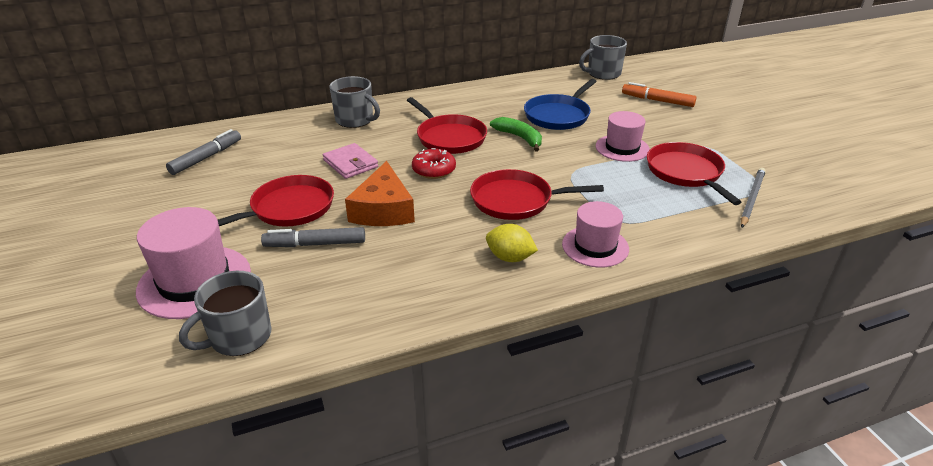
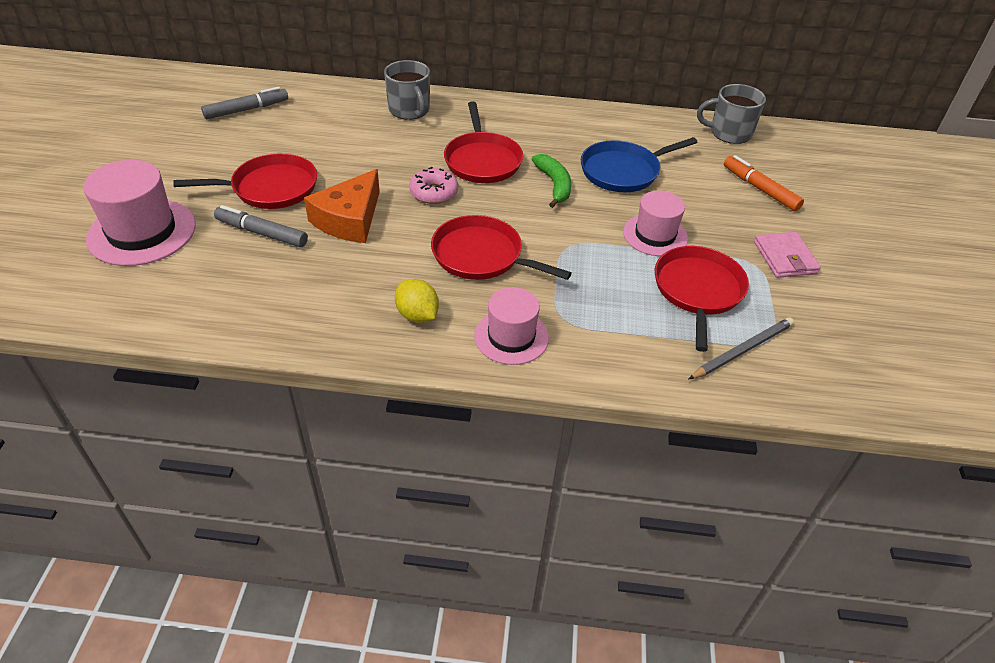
camera: 25 degrees right, 10 degrees up
(239, 337) = (133, 297): grey mug -> none
(350, 164) = (363, 159): pink wallet -> pink wallet (785, 258)
(434, 170) = (433, 192): red donut -> pink donut

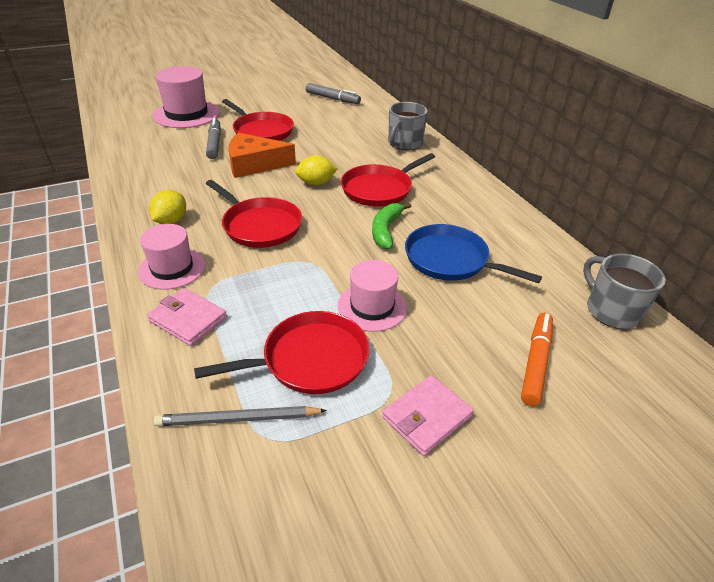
camera: 60 degrees right, 5 degrees down
(433, 192) = (316, 183): pink donut -> yellow lemon
(482, 256) = (259, 225): red pan -> red pan turned 135 degrees clockwise
(554, 185) = (386, 230): green banana -> green banana turned 150 degrees clockwise
(602, 346) = (188, 319): none -> pink wallet
(742, 350) = (238, 419): grey pencil -> grey pencil turned 150 degrees clockwise

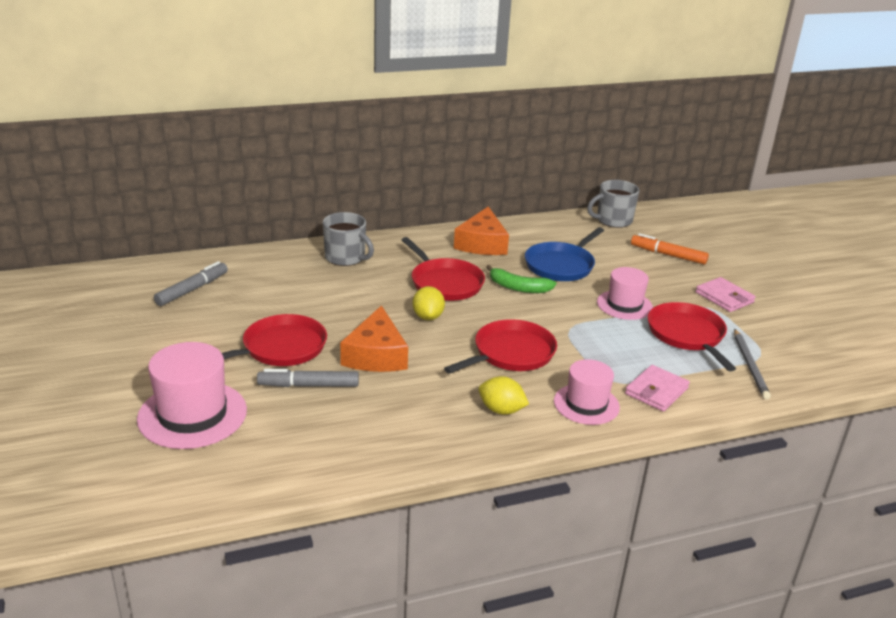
camera: 85 degrees left, 10 degrees down
(473, 207) = (482, 243): none -> orange cheese

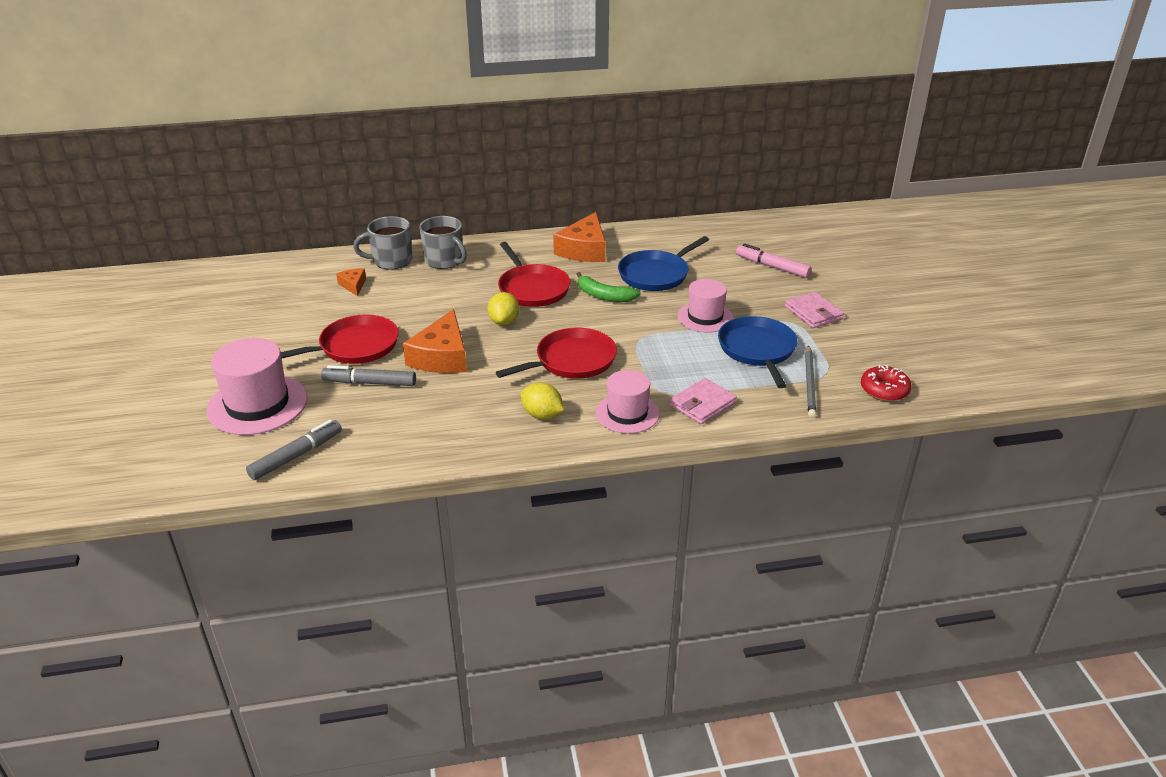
camera: 10 degrees right, 5 degrees up
(192, 290) = (291, 288): grey marker -> grey marker (296, 455)
(258, 285) = (353, 285): none -> orange cheese
(613, 220) = (728, 229): grey mug -> grey mug (391, 261)
(668, 255) = (772, 267): orange marker -> pink marker
(687, 335) = (757, 350): red pan -> blue pan
(821, 369) = (884, 390): none -> red donut

